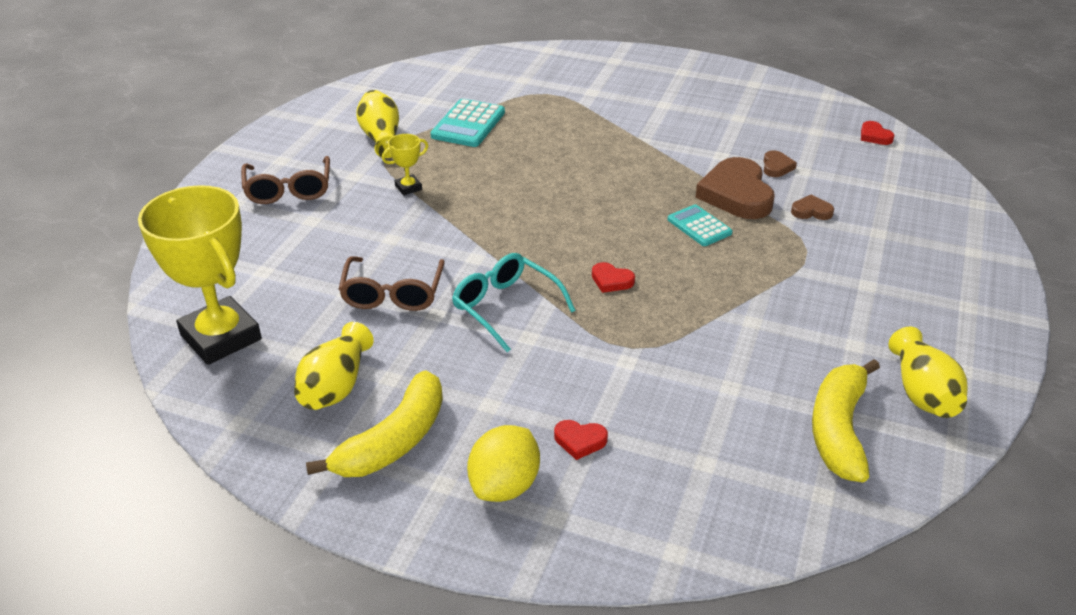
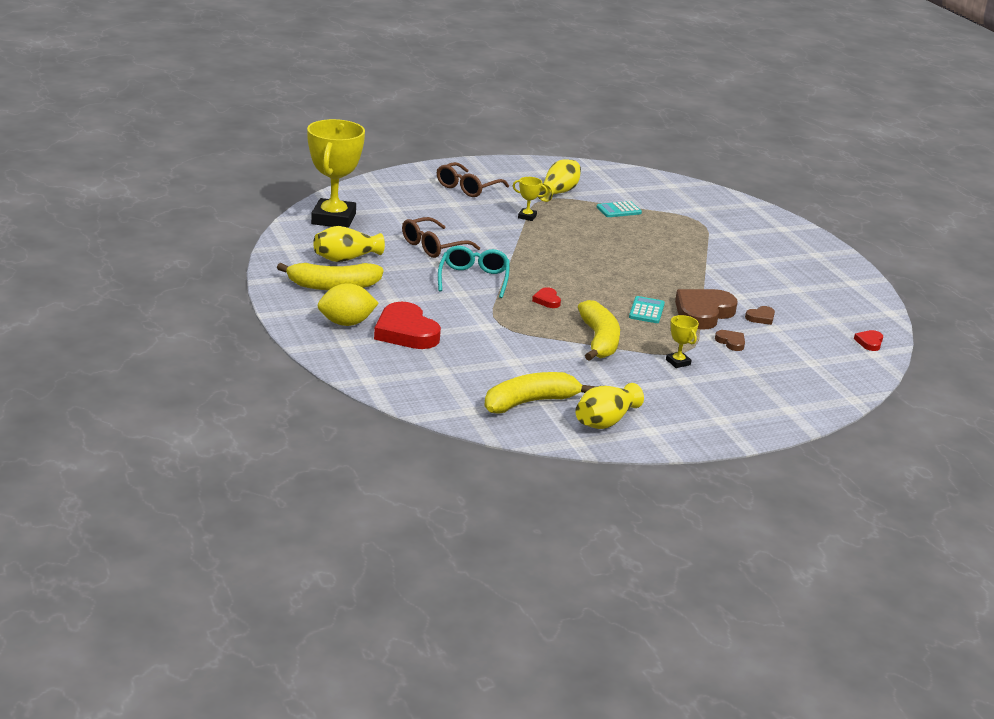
camera: 45 degrees right, 10 degrees down
(468, 124) = (618, 210): turquoise calculator -> turquoise calculator, size x0.66
(580, 441) = (406, 332): red heart -> red heart, size x2.17
(735, 295) = (599, 340): none -> yellow banana
(826, 267) = (678, 362): none -> yellow trophy

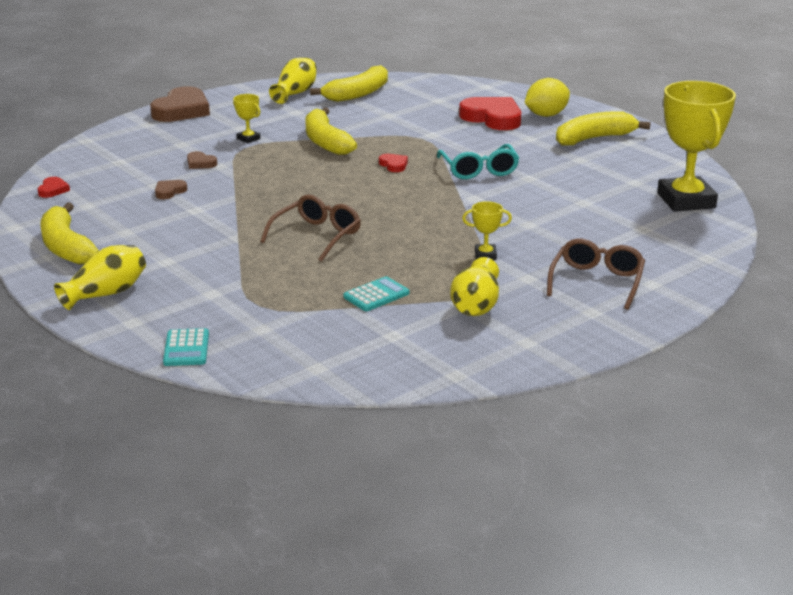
camera: 165 degrees right, 0 degrees up
(346, 259) = (616, 163): yellow vase -> yellow vase (106, 293)
(433, 246) = (551, 193): brown glasses -> brown glasses (317, 236)
(646, 311) = (291, 175): turquoise calculator -> turquoise calculator (186, 348)
(703, 313) = (232, 184): brown heart -> brown heart (182, 110)
(841, 286) = (66, 247): none -> yellow banana

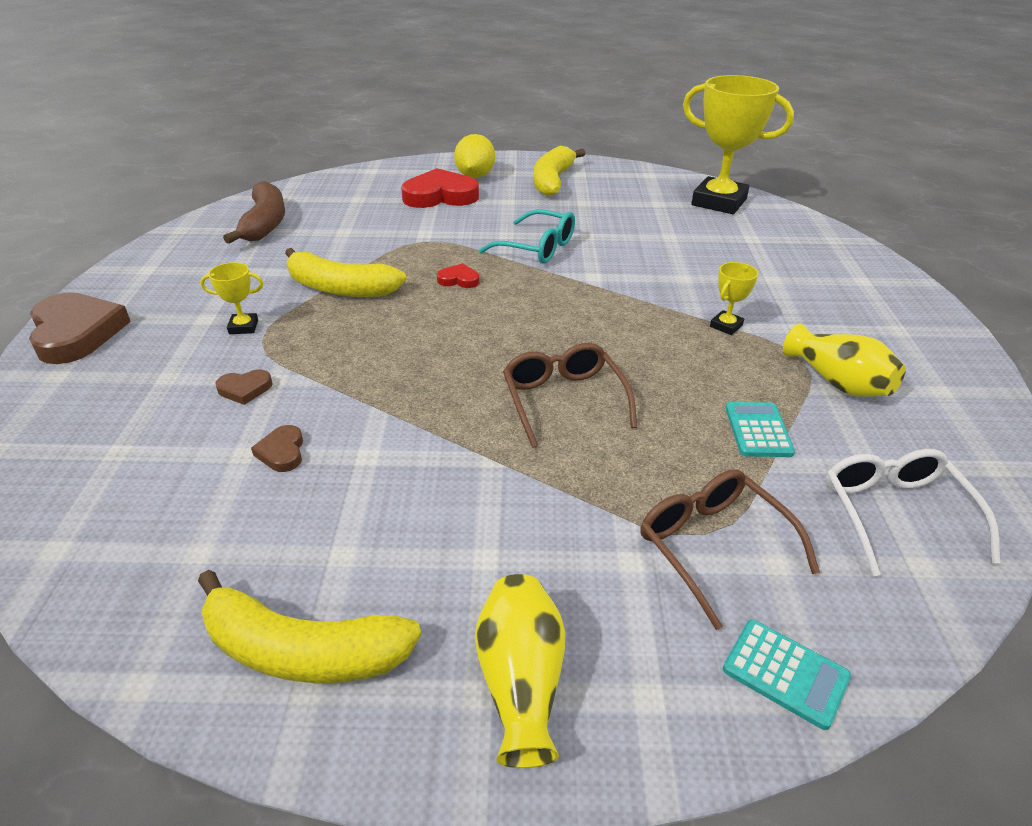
camera: 50 degrees left, 10 degrees up
(53, 190) = (86, 565): red heart -> none
(295, 93) = (191, 250): yellow vase -> none
(354, 351) = (894, 513): none -> white glasses
(357, 94) = (265, 224): yellow banana -> brown banana
(597, 281) = (837, 300): brown glasses -> brown glasses (712, 546)

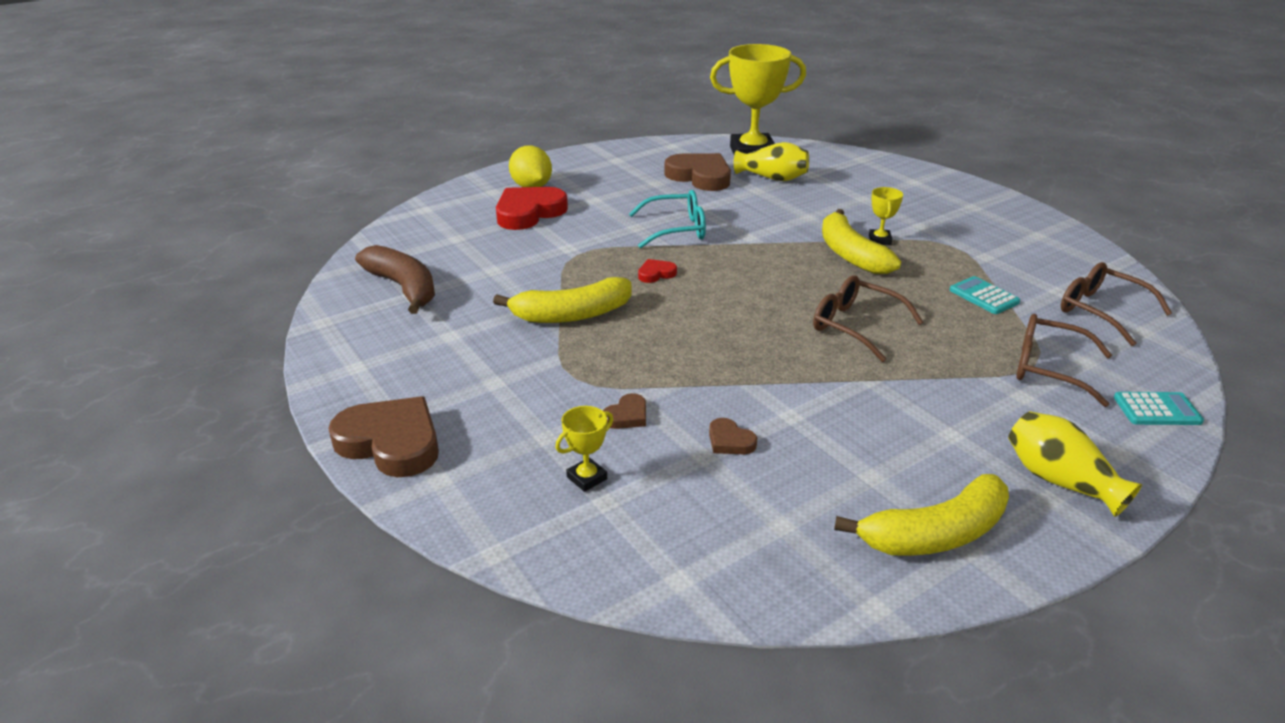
camera: 35 degrees left, 5 degrees down
(243, 327) = (542, 374): yellow trophy -> yellow trophy (586, 478)
(553, 181) = (604, 172): yellow banana -> yellow banana (850, 254)
(633, 209) = (700, 176): none -> brown heart
(838, 382) = (984, 251): yellow vase -> yellow vase (772, 178)
(894, 513) = (1101, 311): white glasses -> brown glasses

